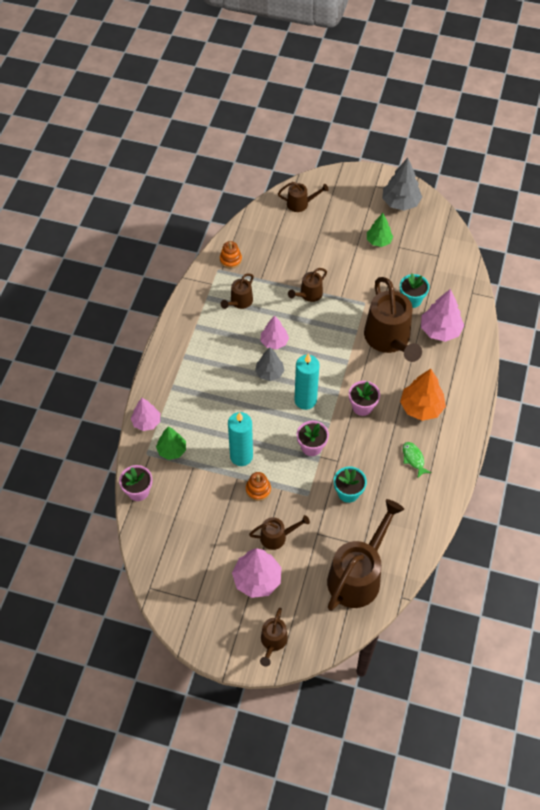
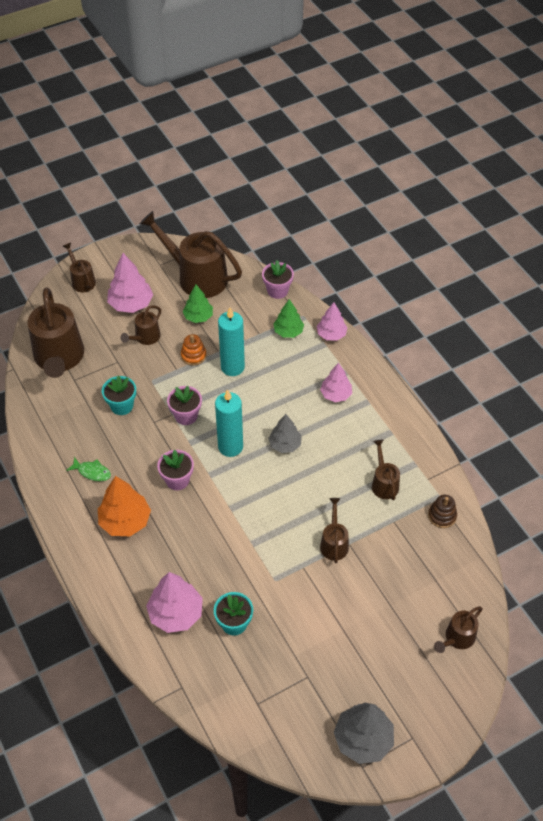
camera: 135 degrees right, 5 degrees down
(230, 260) = (442, 516): orange stacking toy -> brown stacking toy
(274, 342) = (312, 473): pink tree -> pink tree (336, 394)
(378, 241) = (334, 665): green tree -> green tree (198, 317)
(389, 340) = (214, 562): brown watering can -> brown watering can (196, 276)

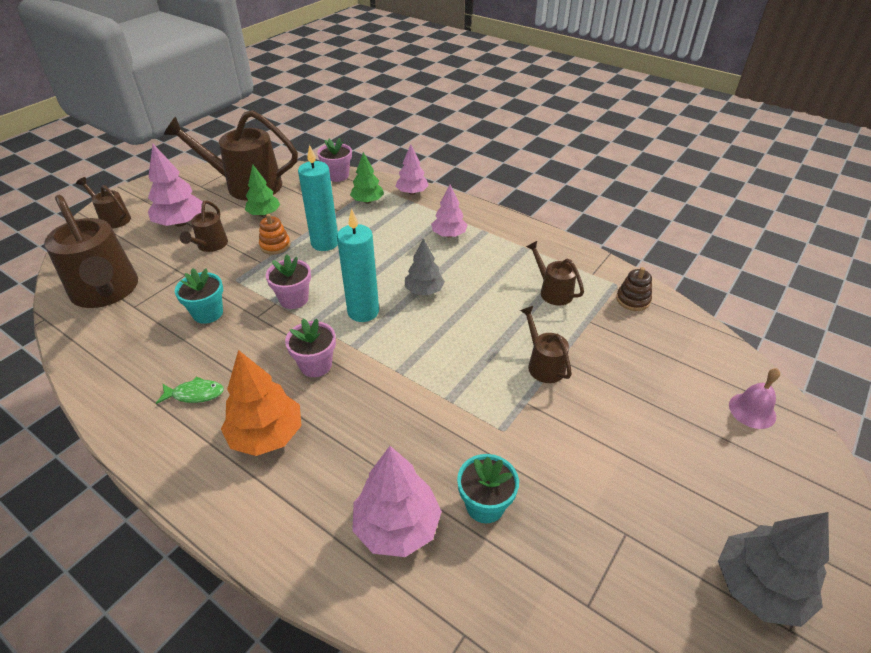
camera: 25 degrees left, 10 degrees down
(457, 638) = (752, 410): brown watering can -> pink bell

